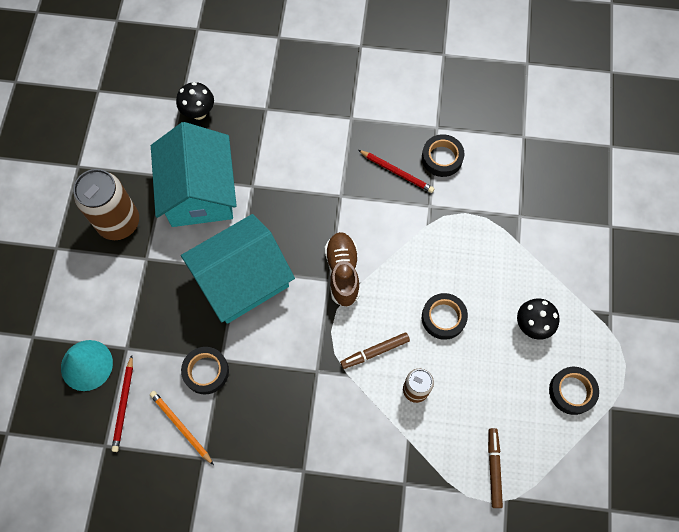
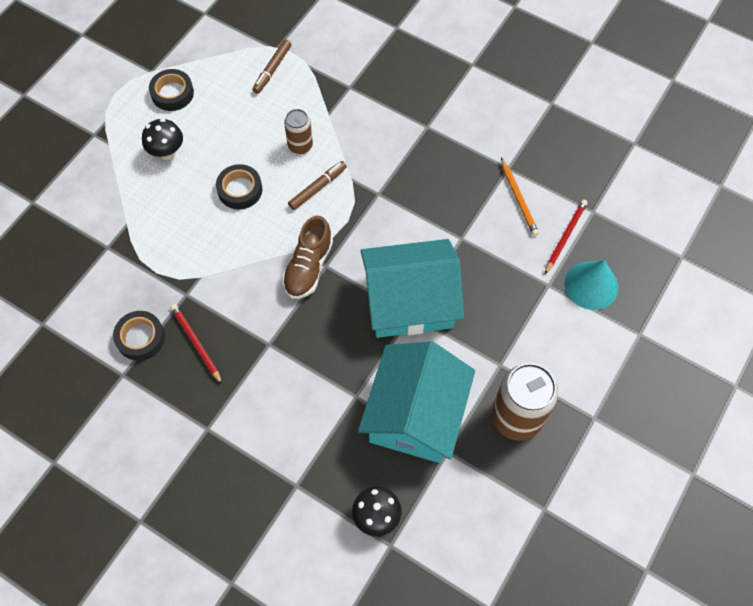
camera: 155 degrees left, 5 degrees down
(206, 371) = (479, 234): black tape -> none
(375, 352) = (318, 188): brown marker -> brown marker turned 45 degrees counterclockwise

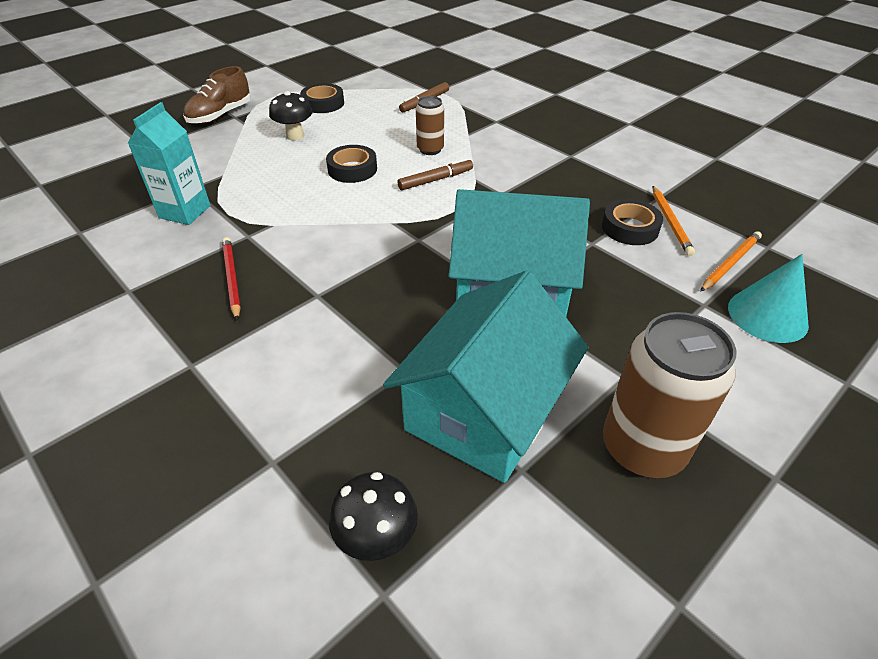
camera: 15 degrees right, 20 degrees down
(118, 279) = (185, 212): none -> turquoise carton
(140, 338) = (173, 262): black tape -> black tape (630, 228)
(308, 267) = (398, 237): brown shoe -> brown shoe (220, 115)
(565, 236) = (730, 263): red pencil -> orange pencil

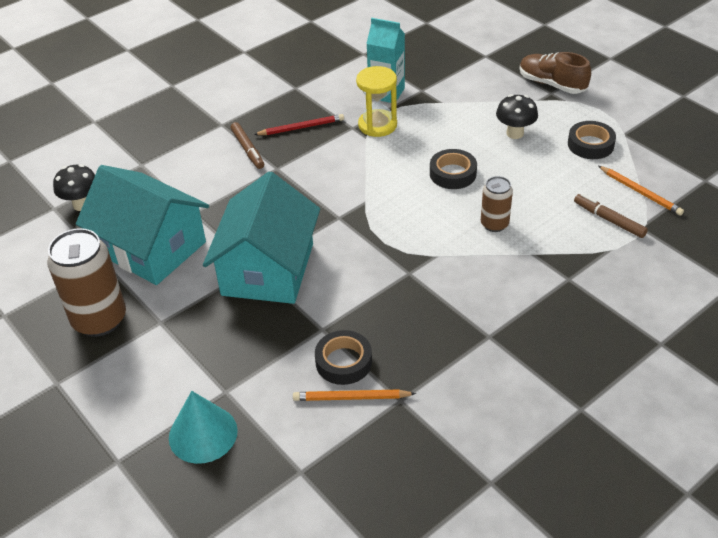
camera: 95 degrees right, 0 degrees up
(250, 217) = (377, 125): none -> yellow hourglass
(436, 180) = (434, 228): brown marker -> brown marker (247, 149)
(730, 263) = (278, 429): orange pencil -> orange pencil (640, 192)

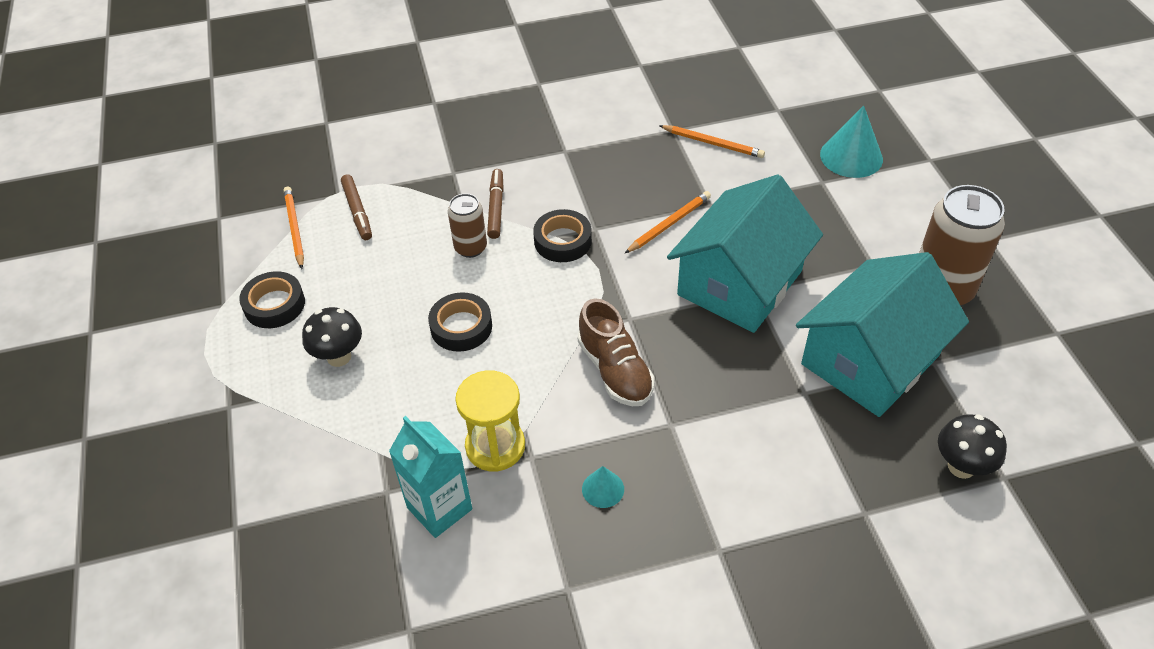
camera: 155 degrees left, 5 degrees up
(152, 247) = (870, 359): turquoise house -> turquoise house turned 75 degrees clockwise
(247, 149) = (698, 476): brown marker -> brown marker (496, 208)
(301, 127) = (603, 489): red pencil -> turquoise cone
(343, 362) = (705, 171): black tape -> black tape (563, 241)
(349, 298) = (669, 224): none -> orange pencil
(552, 84) = (210, 422): brown shoe -> brown shoe (615, 370)

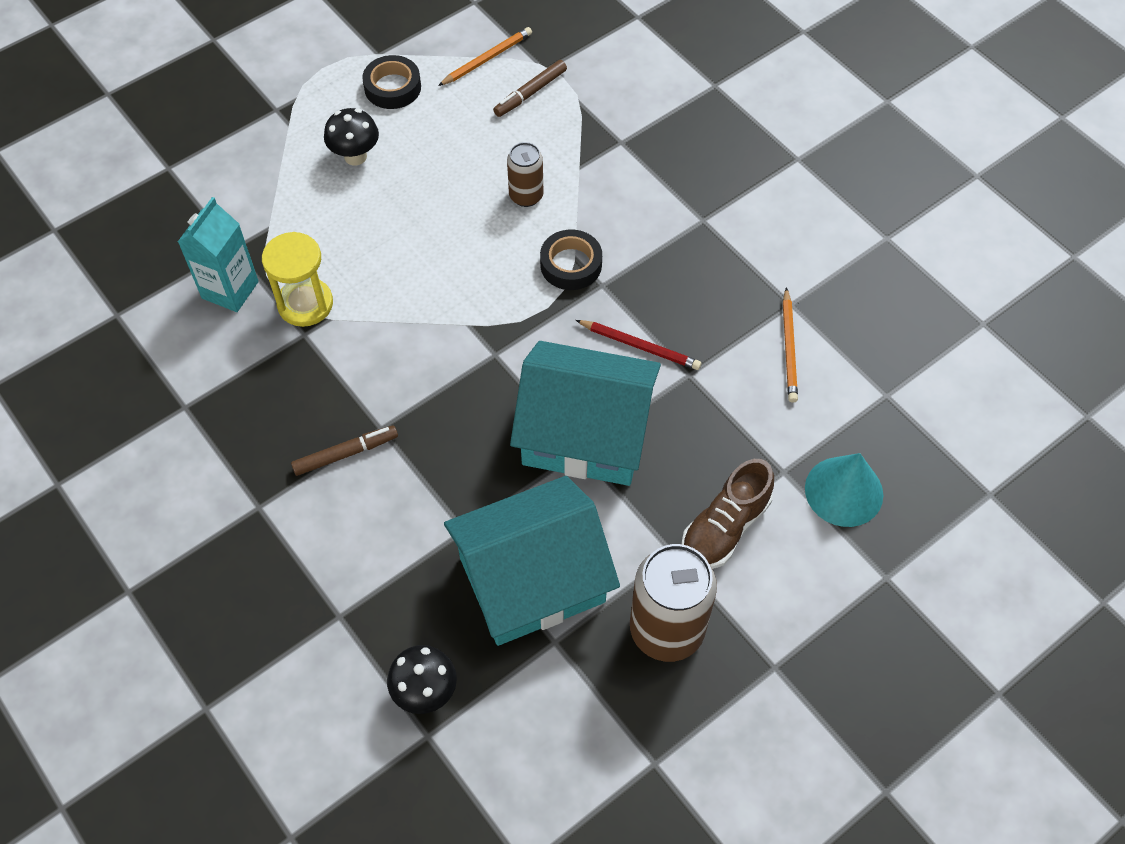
camera: 65 degrees right, 10 degrees up
(461, 327) = (426, 228): black tape -> none
(496, 208) = (589, 195): brown marker -> brown marker (346, 454)
(603, 489) = (290, 398): turquoise cone -> none
(615, 370) = (425, 363): brown shoe -> brown shoe (725, 527)
(669, 224) = (640, 346): orange pencil -> red pencil
(870, 359) = (532, 579): turquoise house -> turquoise house turned 45 degrees counterclockwise

